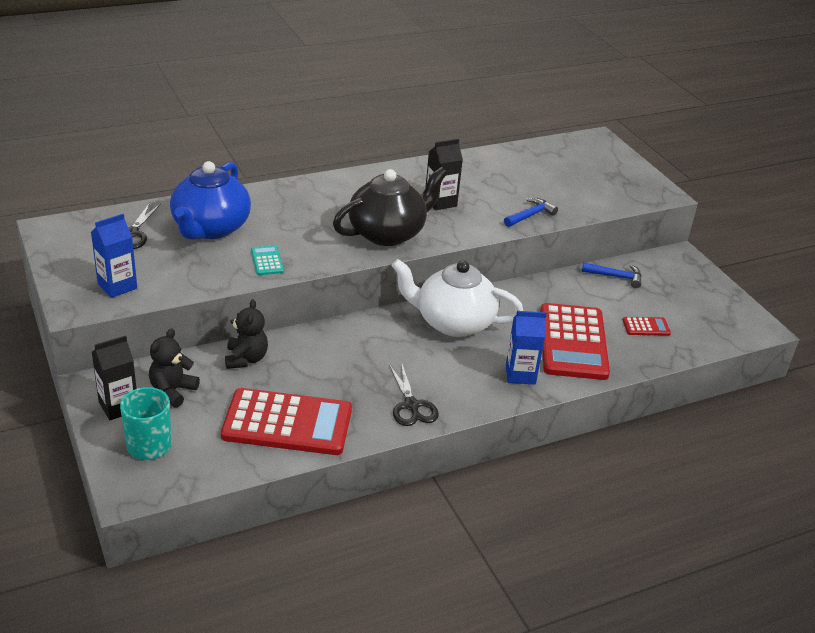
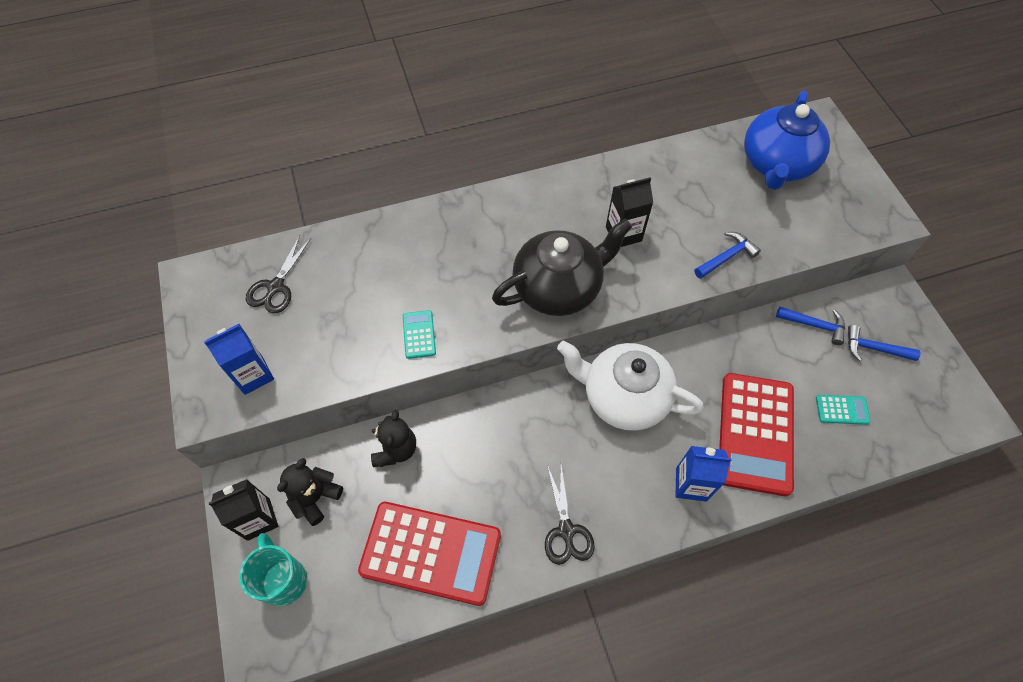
camera: 10 degrees right, 25 degrees up
(210, 228) = (362, 278): blue teapot -> blue teapot (776, 164)
(646, 327) = (842, 410): red calculator -> turquoise calculator
(668, 290) = (873, 348): none -> blue hammer

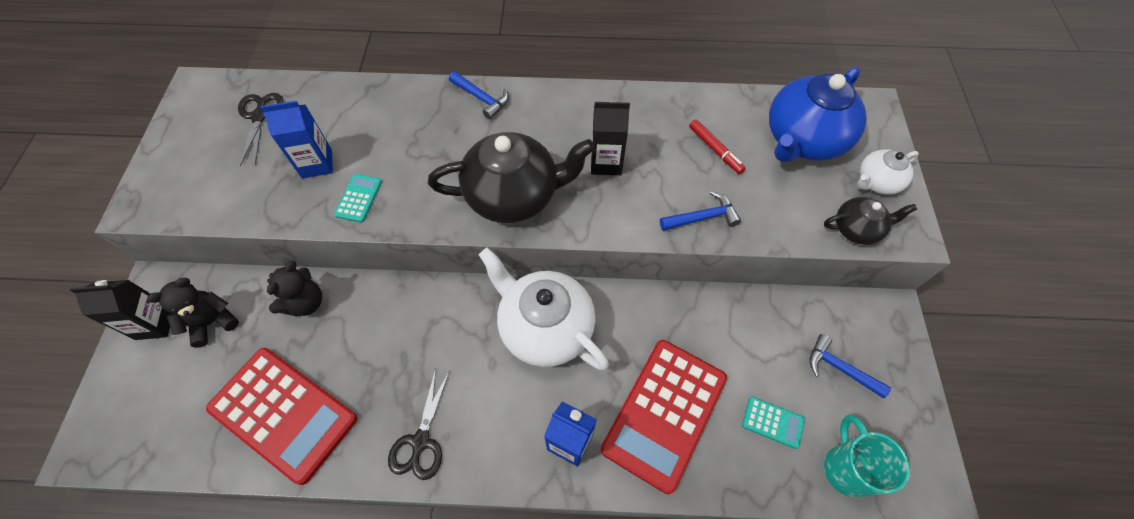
camera: 20 degrees right, 0 degrees up
(253, 375) = (195, 188): blue carton -> blue carton (317, 164)
(275, 287) = (259, 116): black scissors -> black scissors turned 135 degrees clockwise
(284, 580) = (144, 388): turquoise mug -> turquoise mug (846, 468)
(709, 194) = (715, 149): none -> red marker
(815, 325) = (783, 321): blue hammer -> blue hammer (482, 98)
(849, 184) = (876, 182): none -> white teapot
(850, 229) = (856, 229): none -> black teapot

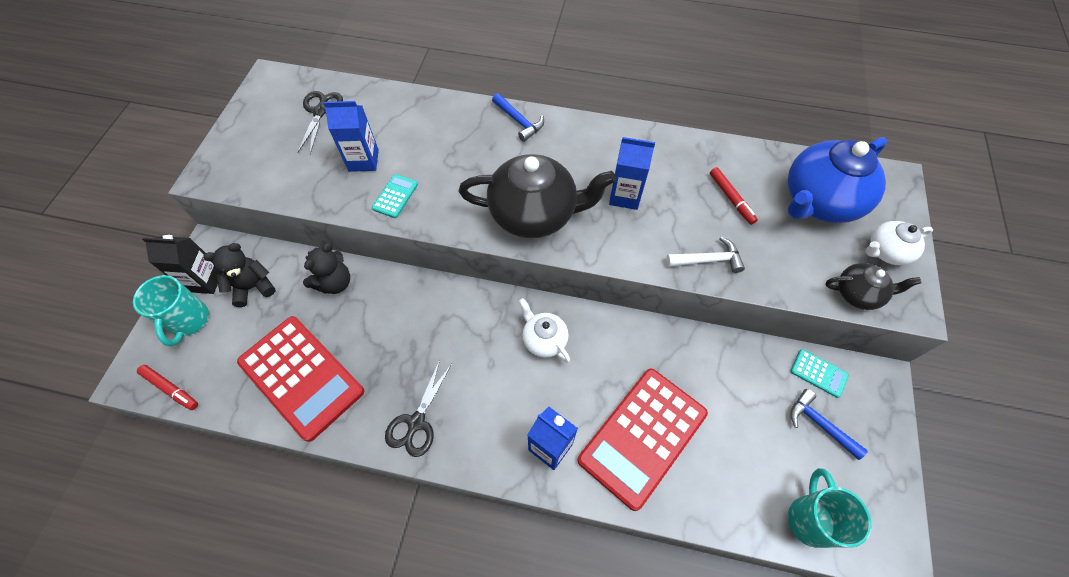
camera: 10 degrees right, 0 degrees up
(132, 453) = (171, 388): none -> red marker
(143, 372) = (189, 321): none -> turquoise mug
(545, 327) = (544, 339): white teapot -> white teapot, size x0.52
(606, 163) = (625, 196): black carton -> blue carton
(702, 217) = (708, 260): blue hammer -> white hammer
(772, 422) = (745, 463): turquoise calculator -> turquoise calculator (818, 373)

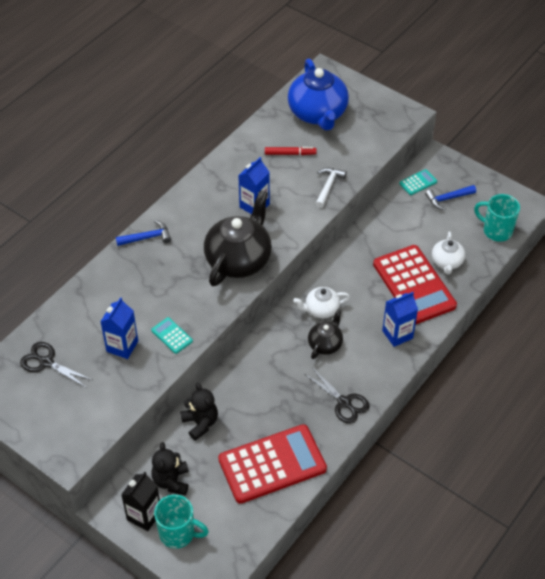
camera: 65 degrees left, 10 degrees down
(171, 388) = (235, 555): red marker -> none
(858, 293) = (389, 131): black teapot -> black teapot (325, 344)
(886, 252) = (370, 104): white teapot -> white teapot (447, 262)

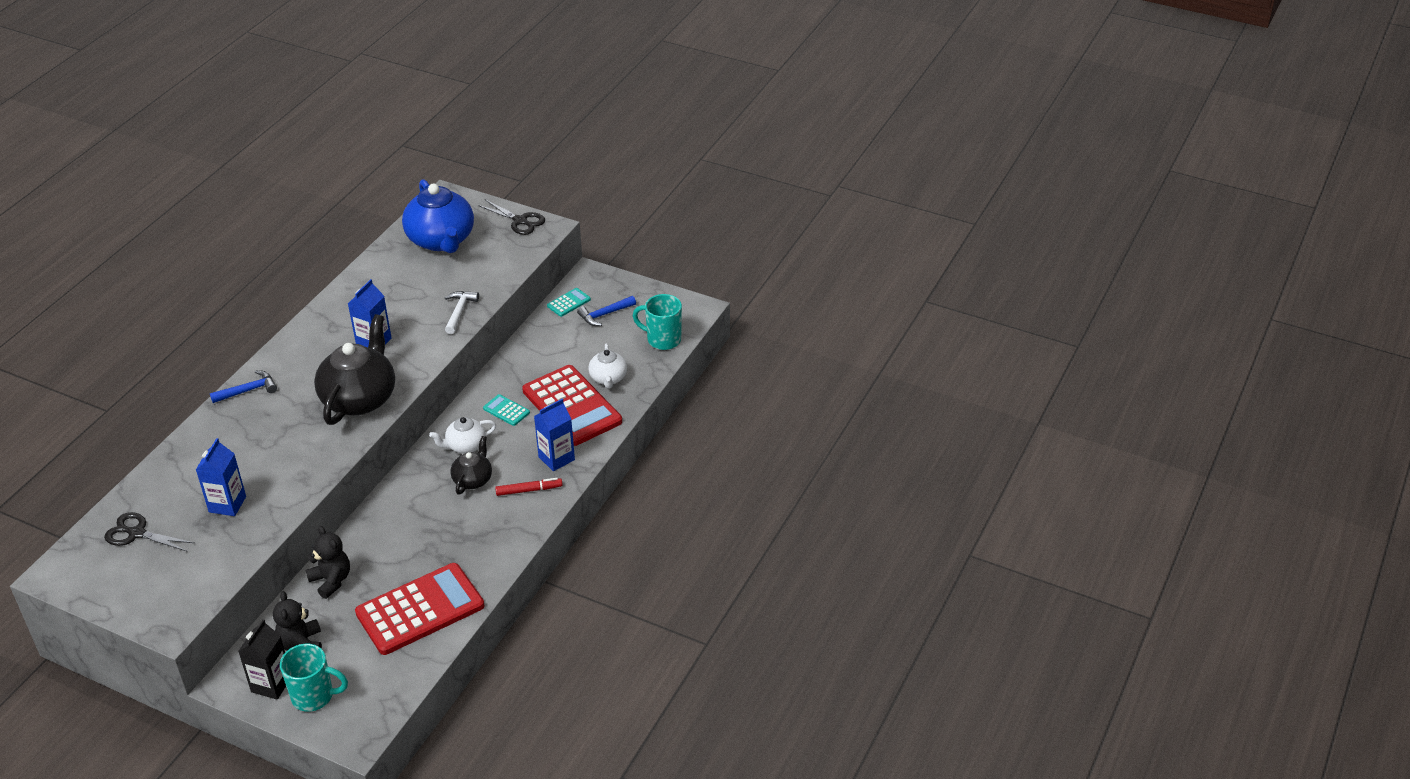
camera: 10 degrees left, 10 degrees down
(172, 335) = (286, 485): turquoise calculator -> turquoise calculator (506, 410)
(290, 153) = (411, 284): red marker -> red marker (529, 490)
(344, 402) = (500, 535): black scissors -> black scissors (520, 221)

